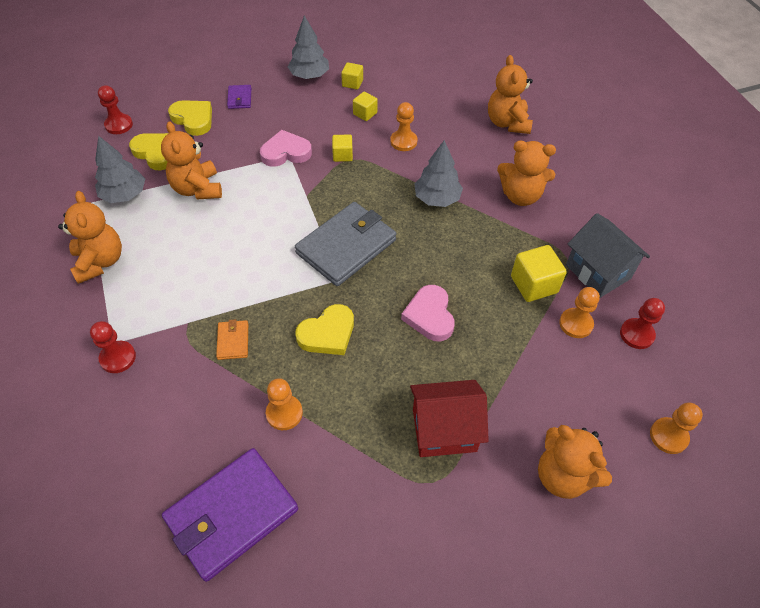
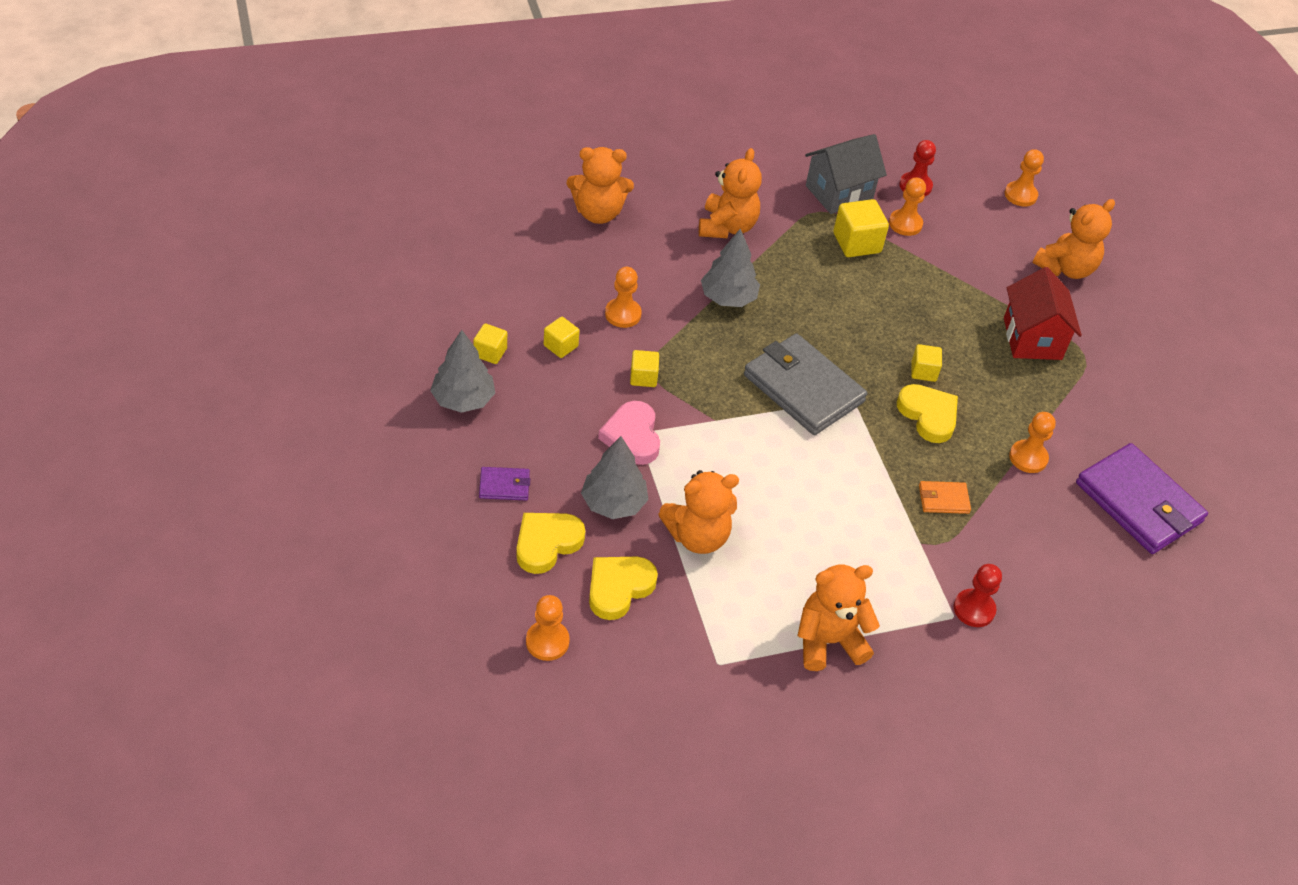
camera: 90 degrees left, 5 degrees down
(119, 125) = (547, 641): red pawn -> orange pawn
(124, 195) = (704, 622): grey tree -> grey tree (613, 503)
(380, 332) = (923, 371): none -> yellow cube
(429, 316) = (900, 329): pink heart -> none

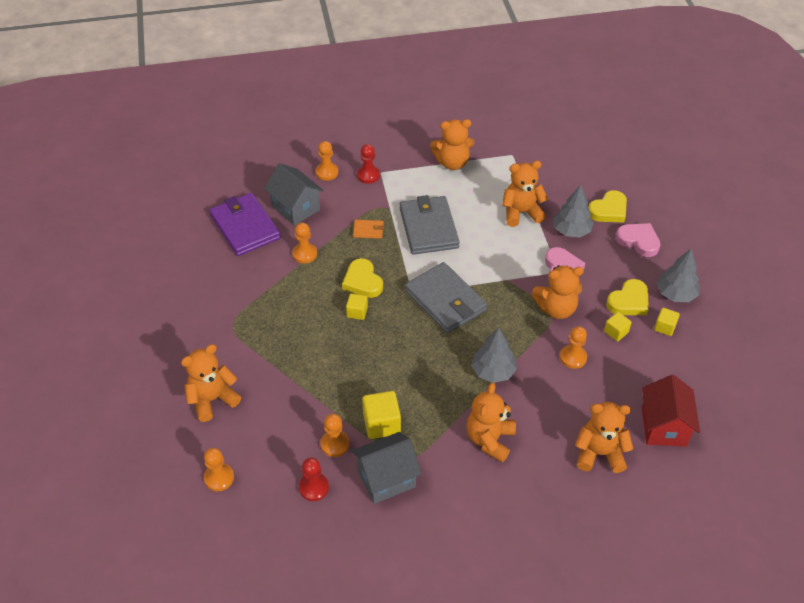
camera: 170 degrees left, 0 degrees up
(504, 485) = (638, 241): purple wallet -> pink heart
(547, 641) = (602, 165): orange pawn -> orange pawn (327, 172)
(618, 588) = (566, 188): yellow heart -> yellow heart (629, 301)
(643, 377) = (556, 309): yellow cube -> orange teddy bear
(848, 505) = (428, 228): none -> grey wallet
(1032, 338) = (267, 337): red house -> red house (664, 427)
(1074, 539) = (295, 208): none -> grey house

